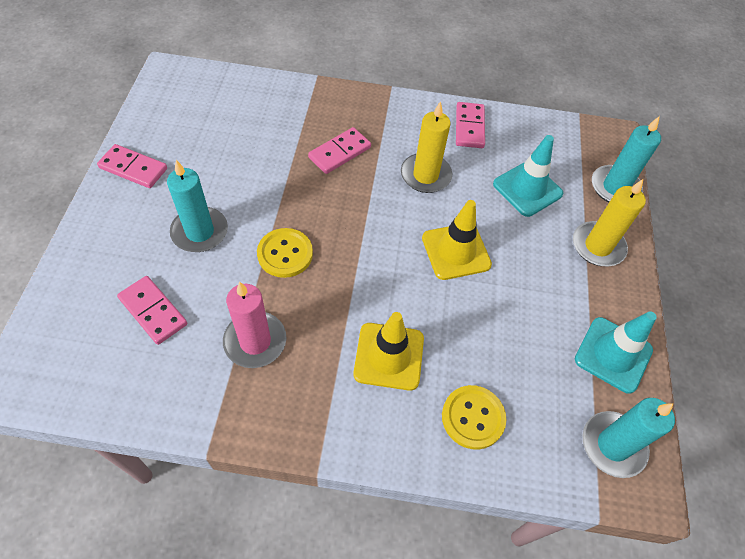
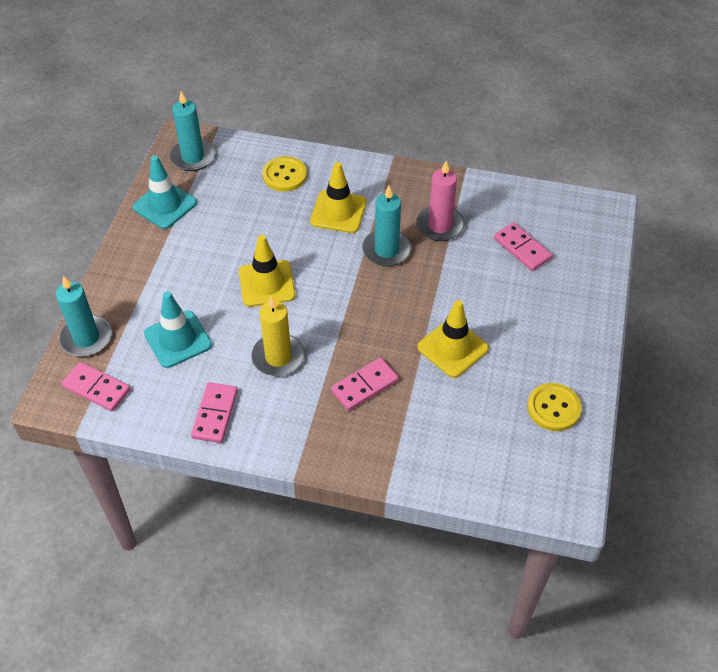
camera: 170 degrees left, 5 degrees down
(133, 168) = (574, 374): pink domino -> pink domino (96, 388)
(200, 232) = (496, 309): turquoise candle -> turquoise candle (386, 250)
(253, 189) = (452, 348): none -> yellow traffic cone
(285, 254) = (419, 287): yellow button -> yellow button (553, 408)
(598, 246) = (134, 283): yellow candle -> none

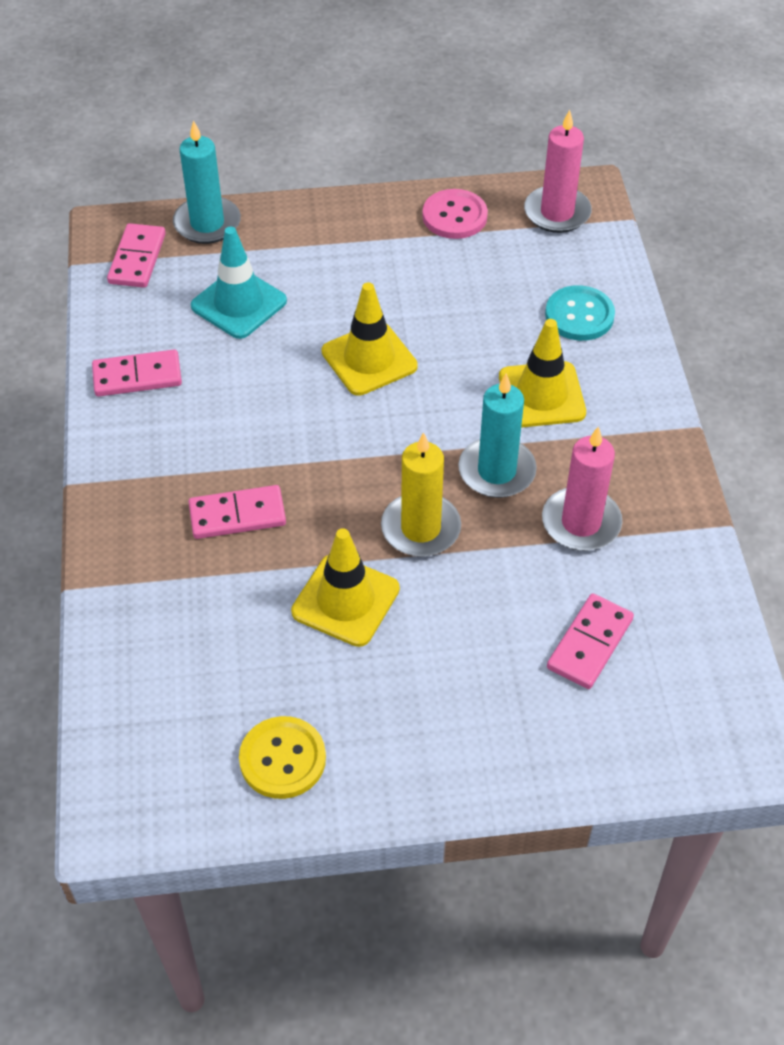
camera: 70 degrees right, 0 degrees up
(165, 205) = (454, 216): turquoise traffic cone -> pink button
(193, 157) = (557, 213): turquoise candle -> pink candle
(278, 357) = (250, 409): yellow candle -> yellow candle (420, 528)
(284, 175) = (579, 315): yellow button -> turquoise button
(364, 386) = (237, 515): pink domino -> pink domino turned 45 degrees counterclockwise

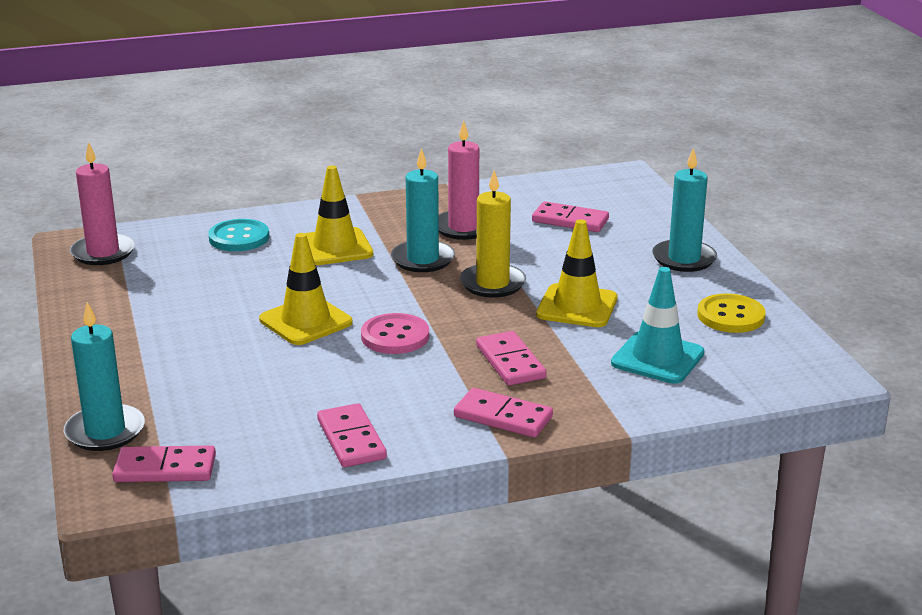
camera: 100 degrees left, 25 degrees down
(135, 492) = (503, 417): none -> pink domino
(239, 304) = (236, 395): turquoise traffic cone -> turquoise traffic cone (657, 358)
(451, 751) = (684, 259): none -> turquoise candle
(454, 216) = (104, 297): pink button -> pink button (395, 336)

